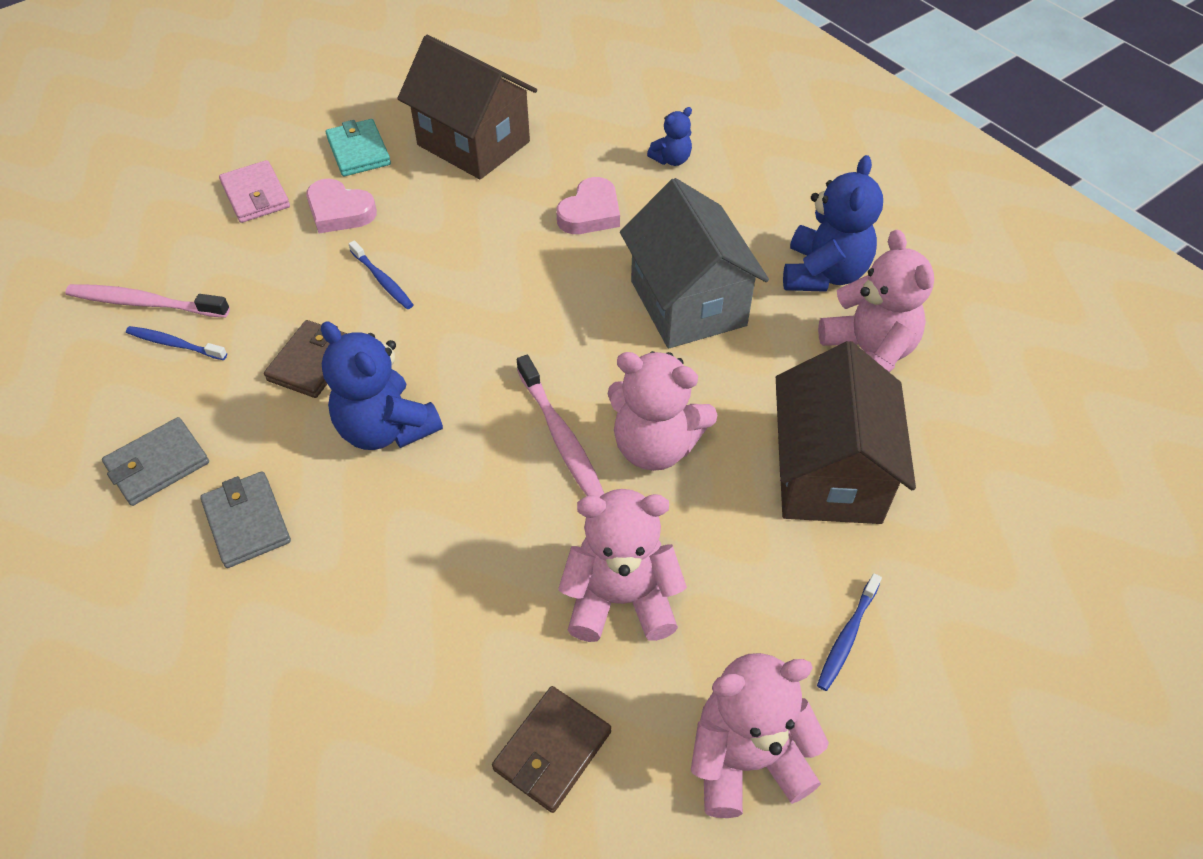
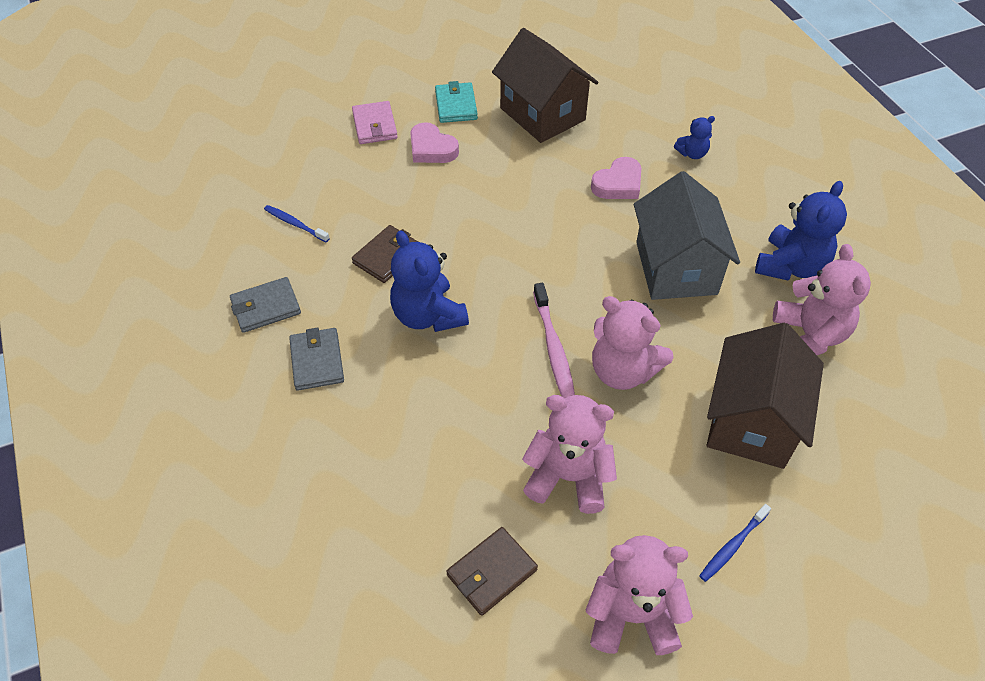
camera: 15 degrees right, 0 degrees up
(145, 303) = (281, 190): pink toothbrush -> none
(382, 280) = (451, 206): blue toothbrush -> none

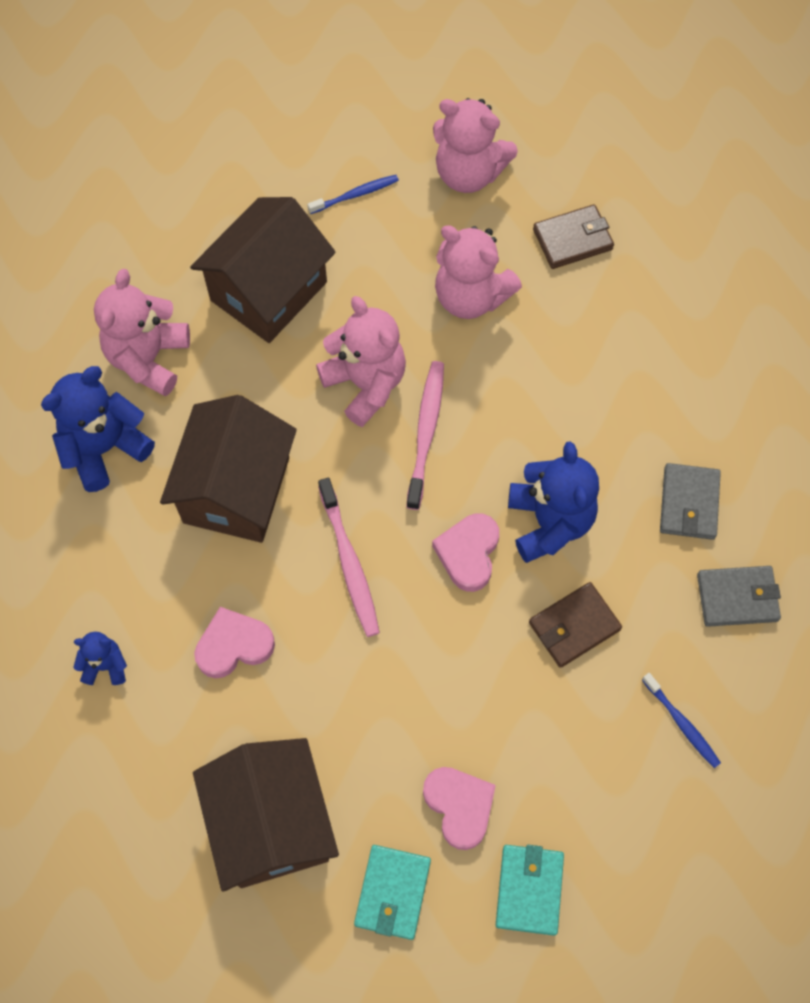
camera: 160 degrees left, 15 degrees up
(374, 125) = (529, 890): pink wallet -> turquoise wallet
(483, 278) = (468, 553): none -> pink heart
(567, 248) = (349, 563): none -> pink toothbrush
(676, 268) = (236, 490): grey house -> brown house

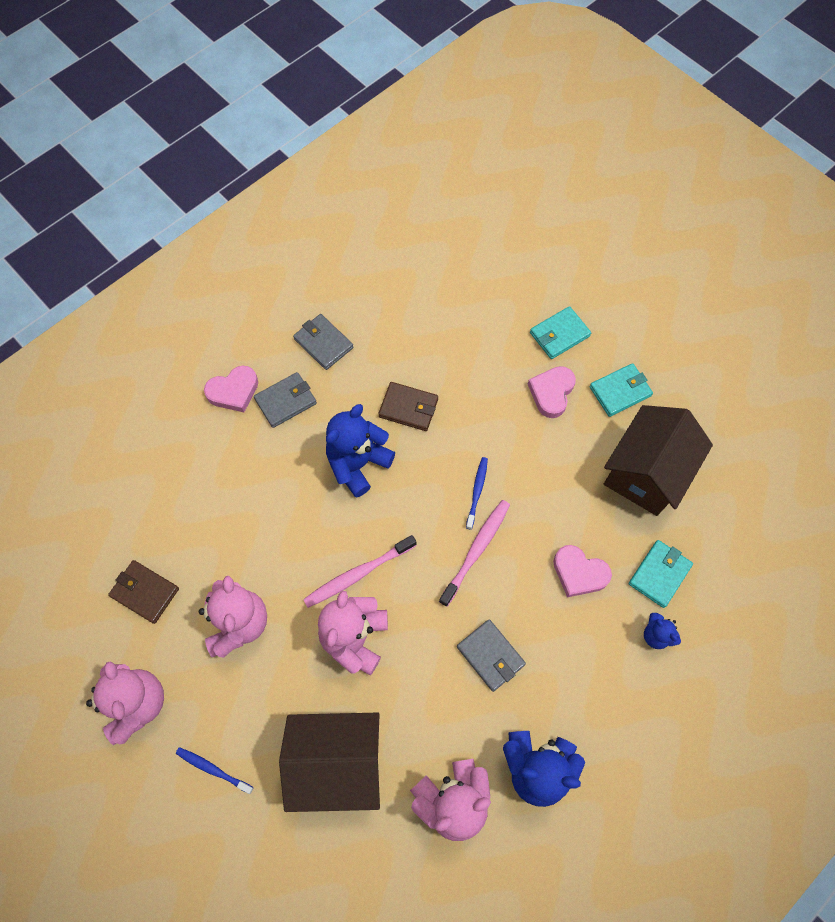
camera: 130 degrees left, 0 degrees up
(156, 727) = (659, 574): none -> turquoise wallet
(236, 490) = (490, 655): brown house -> grey wallet
(468, 553) = (414, 491): pink heart -> pink heart (234, 391)
(682, 723) = (416, 325): blue toothbrush -> blue toothbrush (477, 491)

